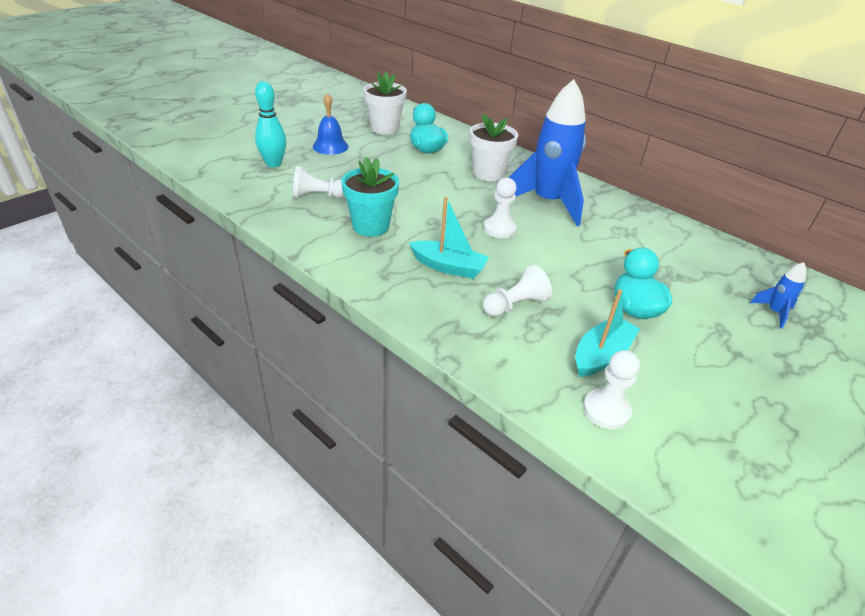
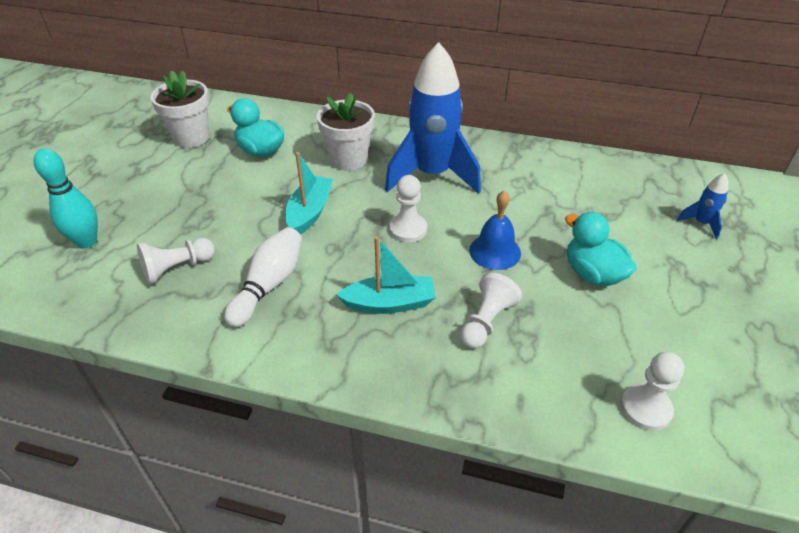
camera: 25 degrees left, 5 degrees up
(330, 146) = (142, 188): blue bell -> blue bell (495, 251)
(371, 226) = (269, 285): turquoise flower pot -> white bowling pin
(601, 355) = (600, 344): turquoise boat -> turquoise boat (309, 212)

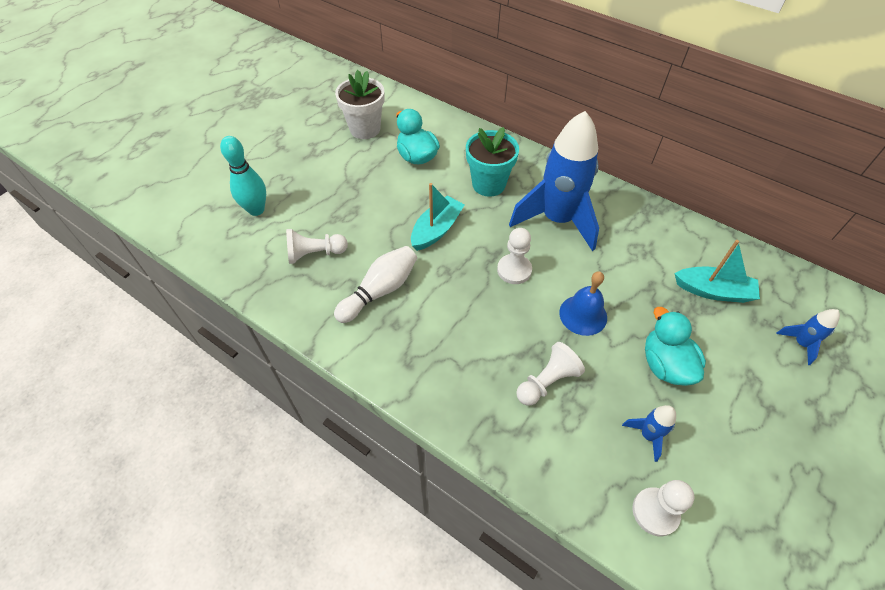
camera: 20 degrees right, 10 degrees up
(348, 159) = (488, 184): white flower pot -> turquoise flower pot
(389, 303) = (471, 338): turquoise boat -> turquoise boat (713, 291)
(606, 341) = (648, 435): none -> blue rocket

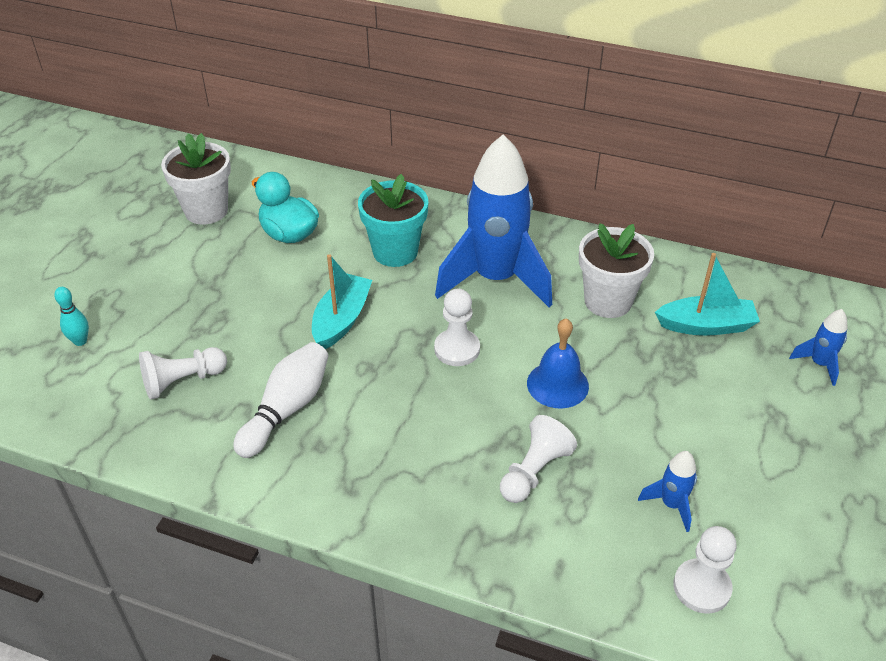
camera: 15 degrees left, 10 degrees down
(256, 210) = (80, 341): turquoise bowling pin -> turquoise bowling pin, size x0.56
(639, 255) = (608, 301): none -> white flower pot
(665, 365) = (671, 421): turquoise duck -> none

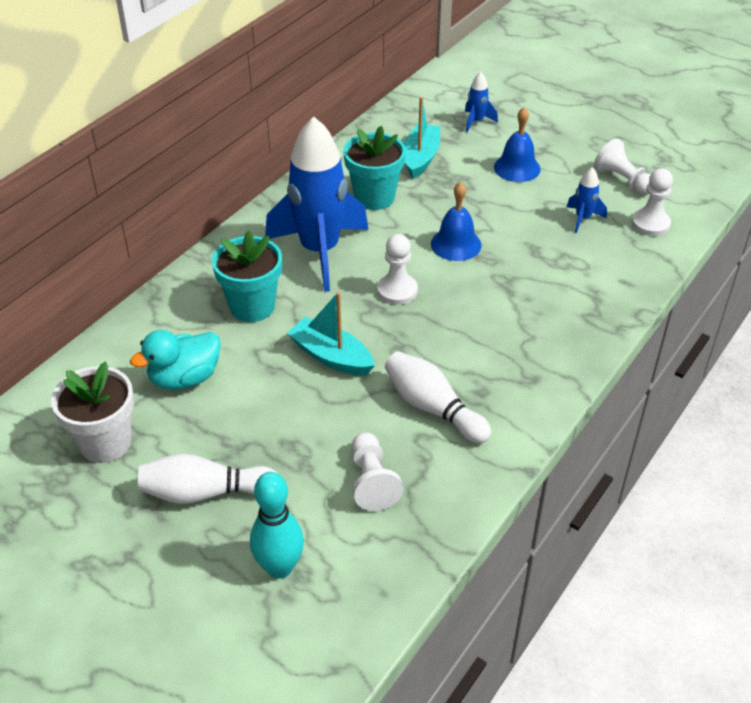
camera: 75 degrees left, 0 degrees up
(80, 341) = (279, 567): turquoise bowling pin -> turquoise bowling pin, size x1.77
(159, 278) = (205, 492): none -> white bowling pin
(534, 471) = (539, 275): white pawn -> white pawn (622, 180)
(608, 301) = (374, 197): white flower pot -> turquoise flower pot
(743, 419) = (517, 168): none -> blue bell

